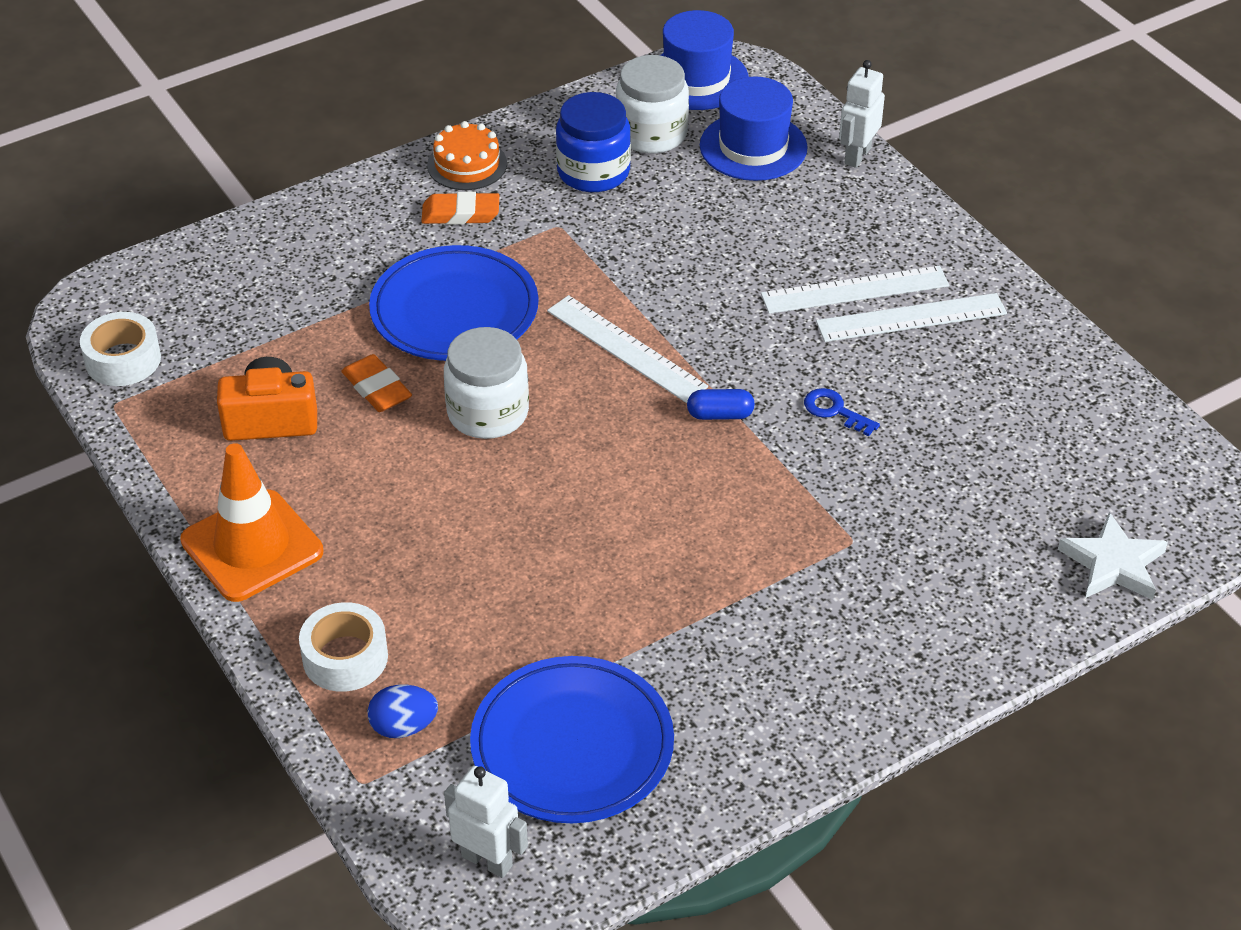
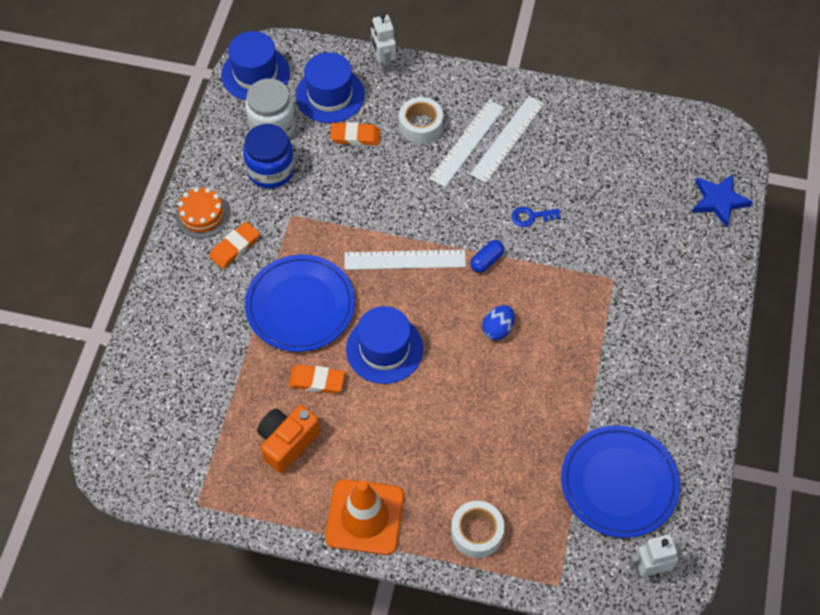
camera: 45 degrees left, 15 degrees up
(123, 360) = (169, 475): white tape -> white tape (420, 125)
(403, 727) = (542, 541): blue egg -> blue egg (497, 329)
(488, 413) = (384, 349): white jar -> blue hat
(729, 201) = (355, 136): none -> orange eraser
(1113, 564) = (719, 201): white star -> blue star

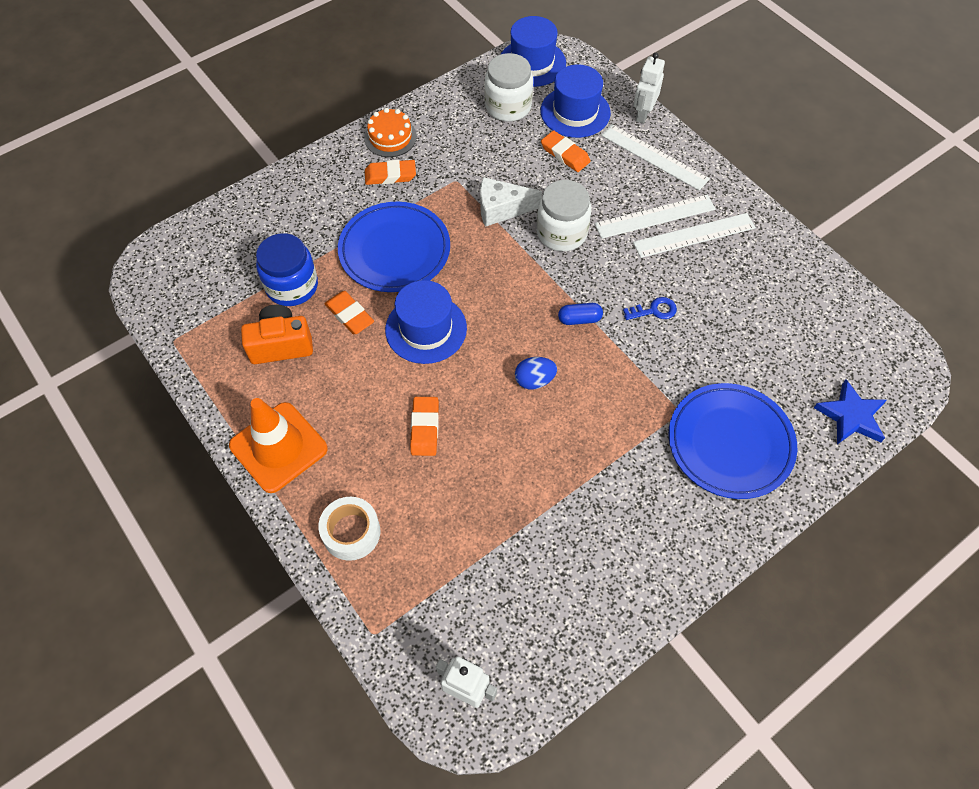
camera: 40 degrees right, 0 degrees up
(271, 170) = (474, 138): blue jar -> blue jar (292, 286)
(349, 215) = (501, 209): none -> white cheese
(405, 259) = (511, 272): white ruler -> white ruler (654, 157)
(412, 203) = (562, 233): none -> white jar
(420, 125) = (627, 179): white tape -> none
(455, 421) = (425, 428): none -> orange eraser
(531, 217) = (654, 310): blue key -> blue key turned 135 degrees clockwise
(619, 483) = (513, 591): blue plate -> blue plate (730, 443)

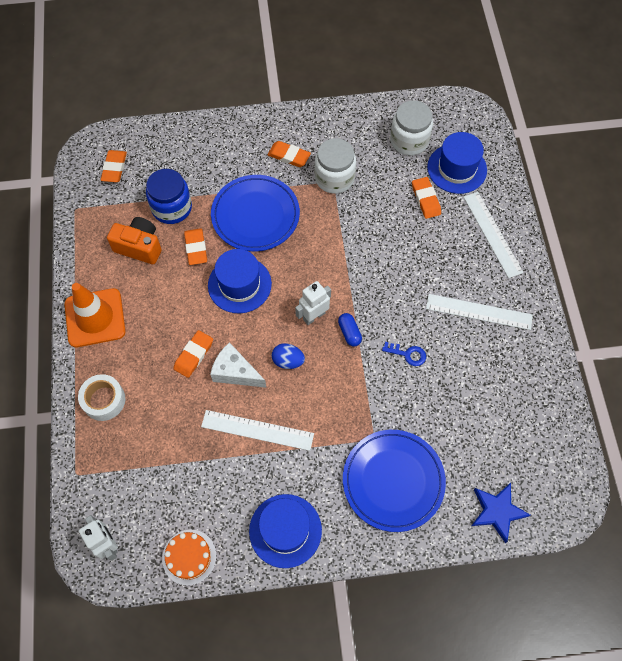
camera: 30 degrees right, 5 degrees up
(193, 275) = (114, 168): none -> orange eraser
(390, 137) = (307, 126): orange cake -> orange cake (189, 557)
(501, 209) = (350, 220): white cheese -> white cheese (235, 372)
(532, 63) = (451, 113): blue hat -> blue hat (285, 530)
(562, 233) = (381, 260): white jar -> white jar (334, 178)
(579, 319) = (349, 332): blue capsule -> blue capsule turned 45 degrees clockwise
(643, 114) = (508, 195): white robot -> white robot (314, 316)
(655, 216) = (459, 282): white ruler -> white ruler (257, 430)

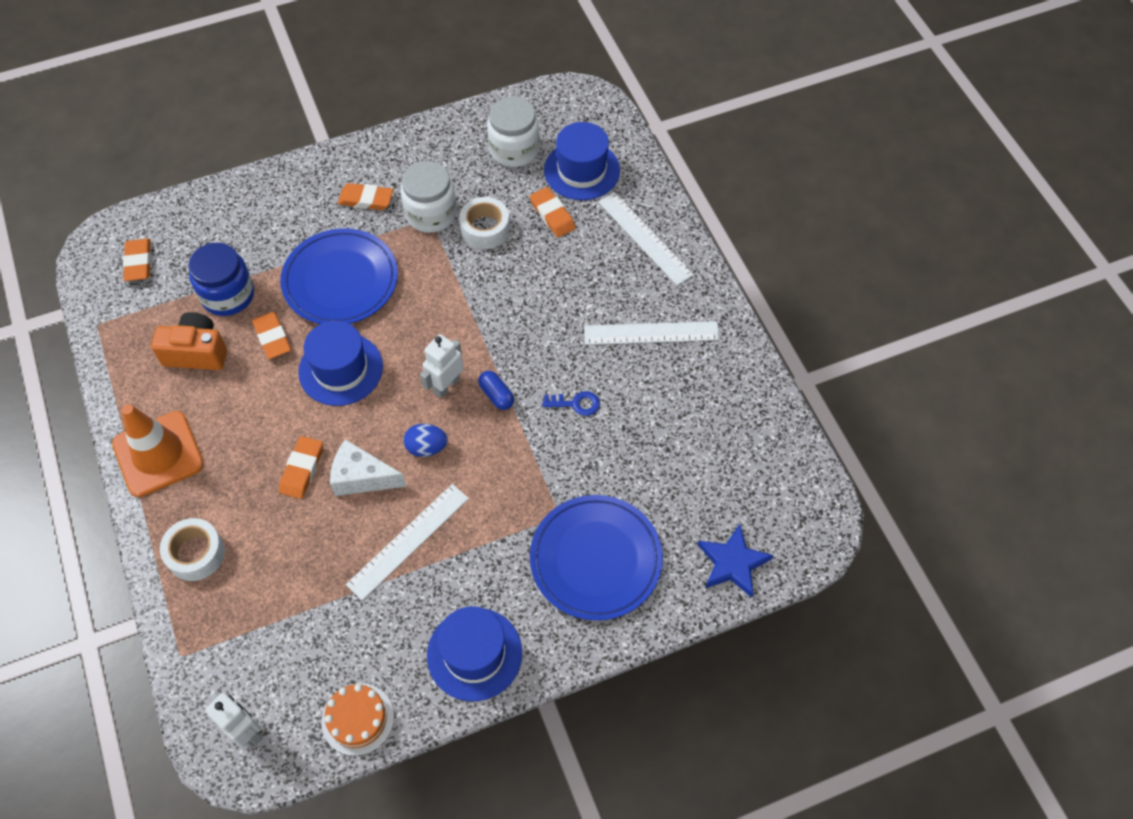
camera: 15 degrees left, 5 degrees down
(257, 430) = (408, 540): white ruler -> white ruler turned 45 degrees counterclockwise
(372, 199) = (485, 229): none -> white tape

